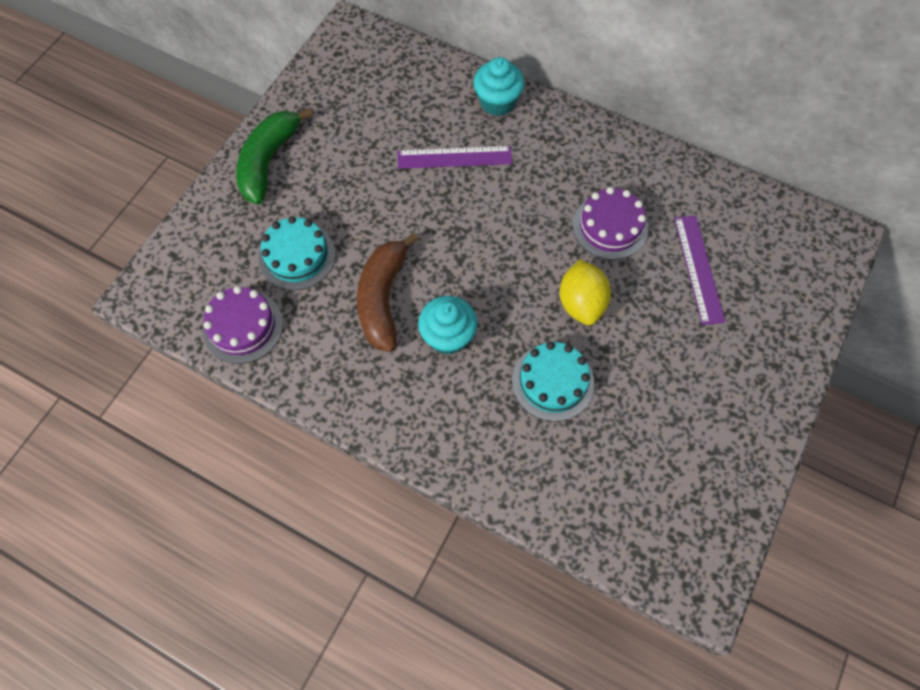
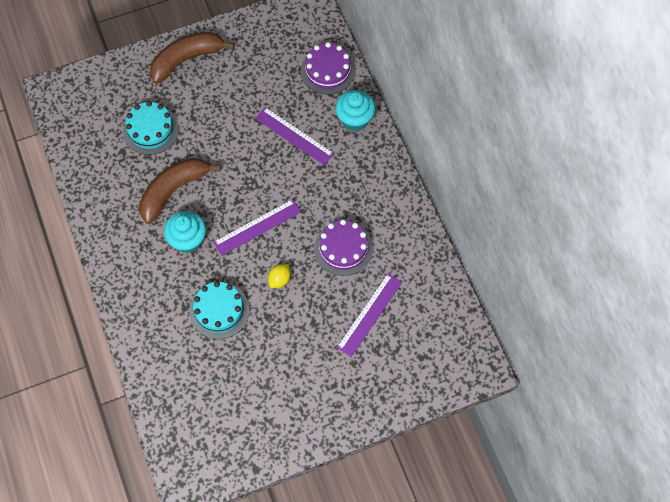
camera: 40 degrees right, 0 degrees up
(243, 326) = (87, 149): purple cake -> purple cake (327, 71)
(268, 161) = (186, 59): green banana -> brown banana
(506, 269) = (257, 227): none -> purple ruler
(581, 303) = (280, 279): yellow lemon -> yellow lemon, size x0.57

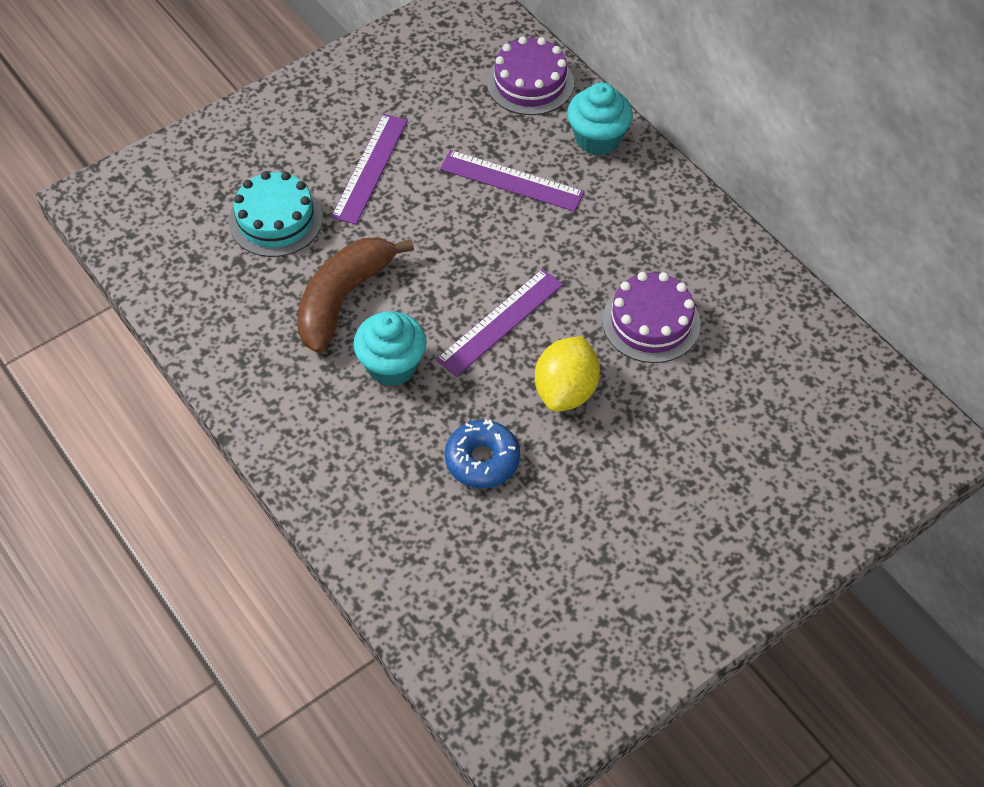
camera: 15 degrees left, 10 degrees down
(186, 59) = (301, 111): brown banana -> none
(219, 310) = (482, 460): turquoise cake -> blue donut
(280, 279) = (566, 391): yellow lemon -> yellow lemon, size x1.74
(369, 314) = (731, 408): purple ruler -> purple ruler (370, 168)

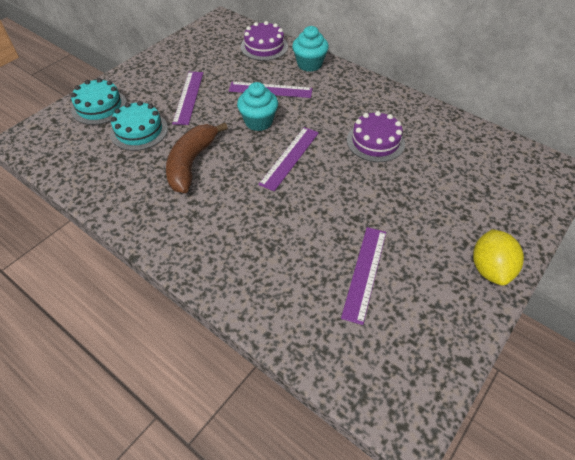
camera: 15 degrees left, 5 degrees down
(222, 158) = (99, 107): none -> turquoise cake
(392, 366) = (232, 193): turquoise cupcake -> turquoise cupcake (258, 122)
(482, 460) = (307, 234): blue donut -> none
(545, 540) = (365, 273): none -> purple ruler
(566, 391) = (342, 185): yellow lemon -> yellow lemon (490, 269)

